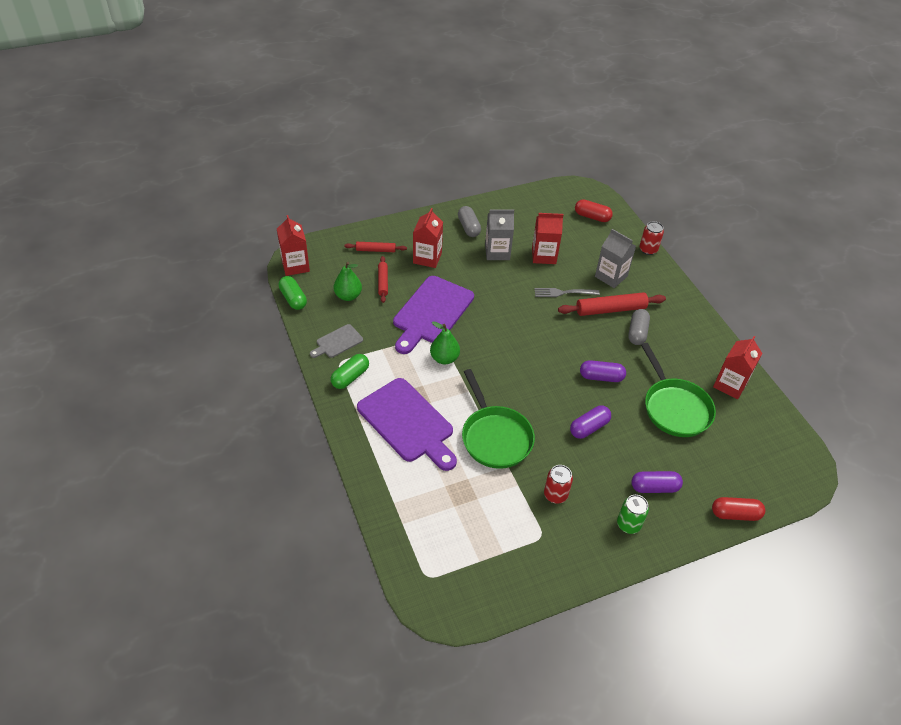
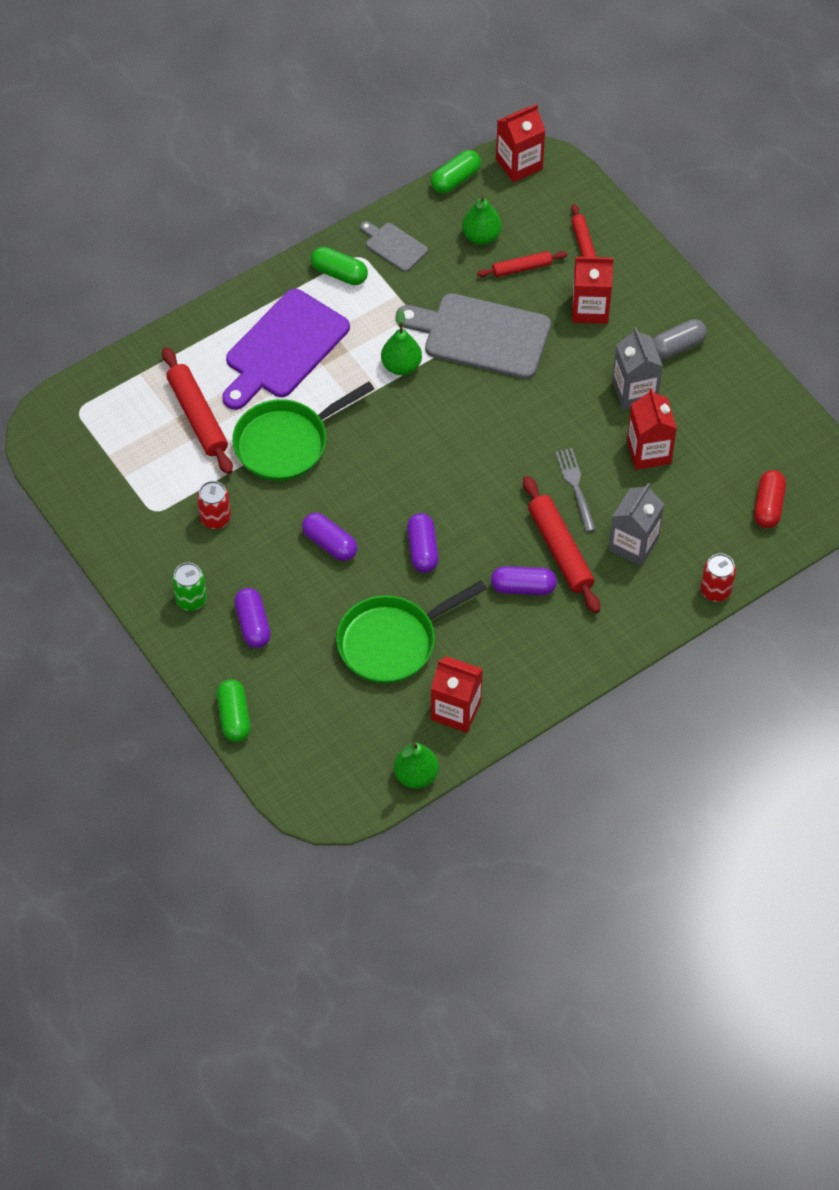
camera: 80 degrees right, 10 degrees up
(431, 313) = (480, 335): purple cutting board -> grey cutting board
(456, 490) = (197, 416): none -> red rolling pin
(637, 333) = (523, 587): grey capsule -> purple capsule
(735, 514) = (234, 717): red capsule -> green capsule
(781, 415) = (416, 775): none -> green pear

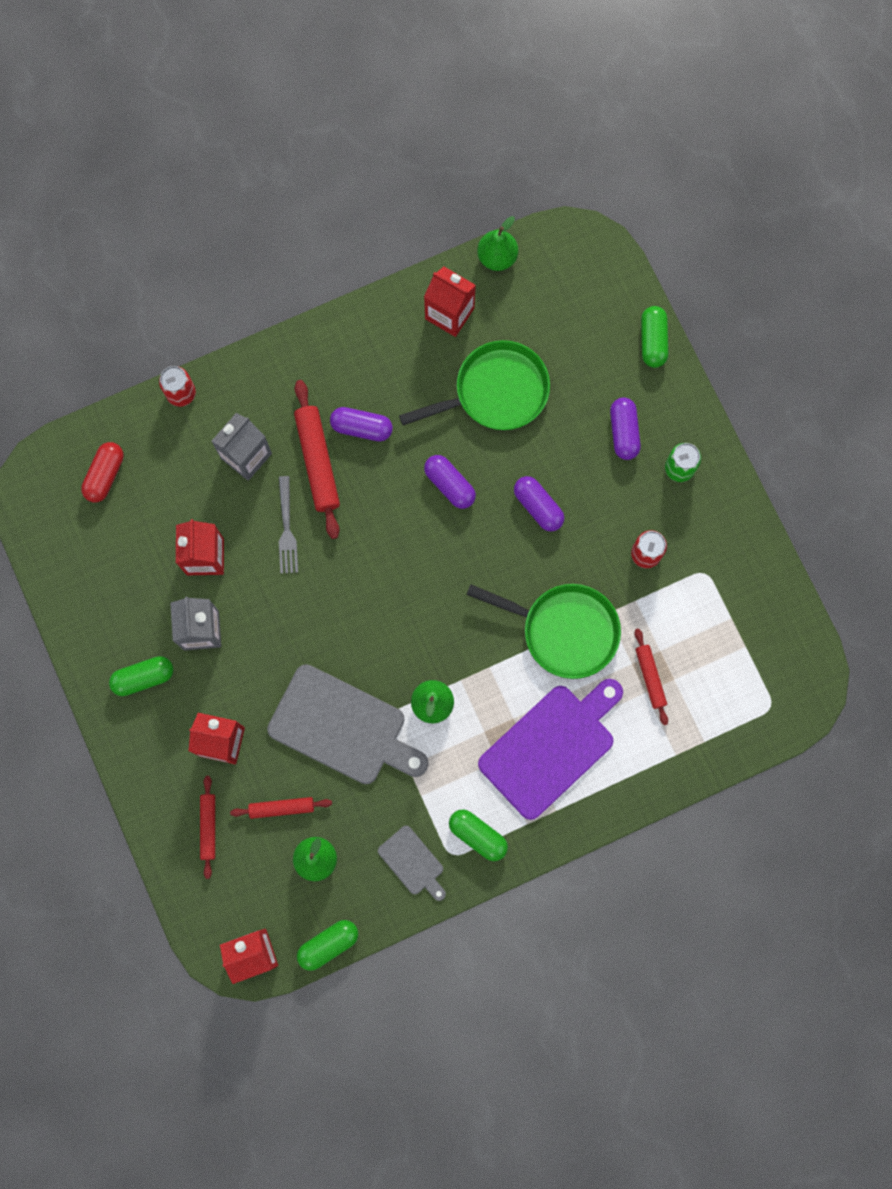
camera: 170 degrees left, 20 degrees up
(197, 416) = (650, 677): red rolling pin -> red rolling pin, size x0.59
(287, 442) = (563, 630): green pan -> green pan turned 45 degrees clockwise
(422, 549) = (450, 485): purple capsule -> purple capsule turned 45 degrees counterclockwise
(677, 346) = (143, 678): grey capsule -> green capsule

